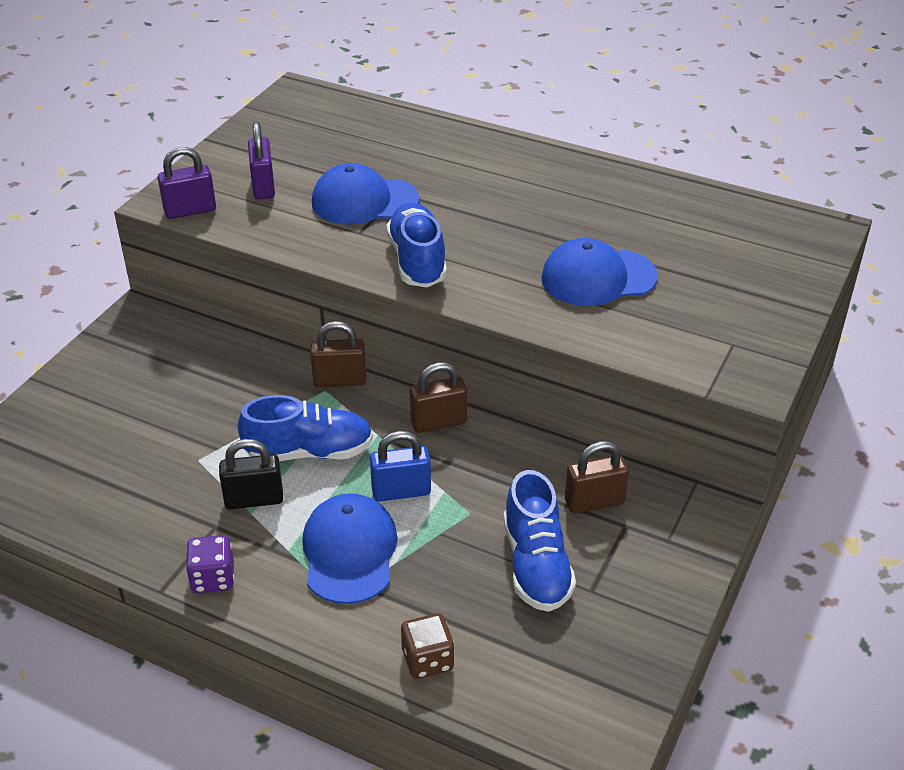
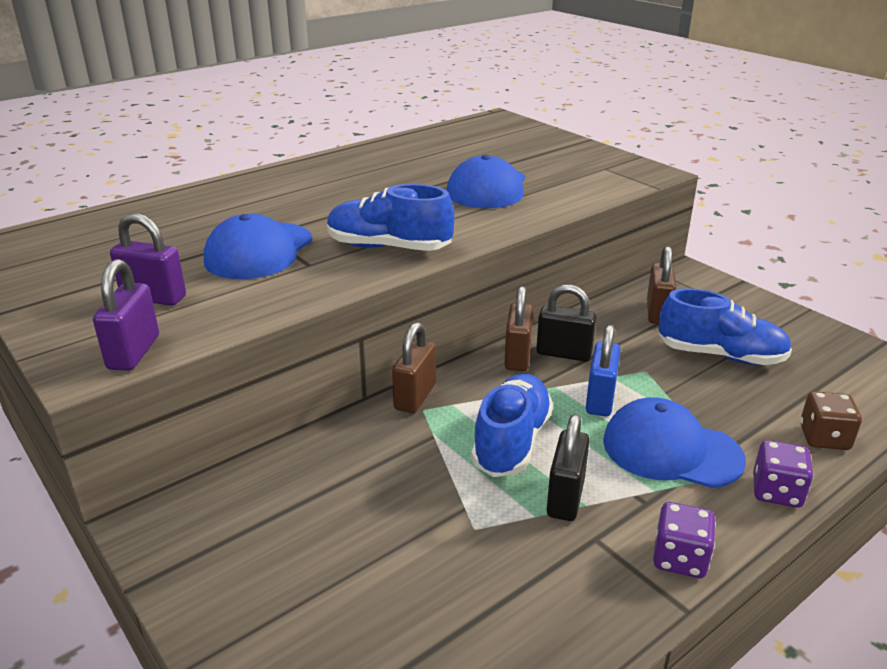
camera: 65 degrees left, 10 degrees down
(324, 630) = (776, 492): none -> purple dice
(464, 450) = (564, 353): none -> black padlock

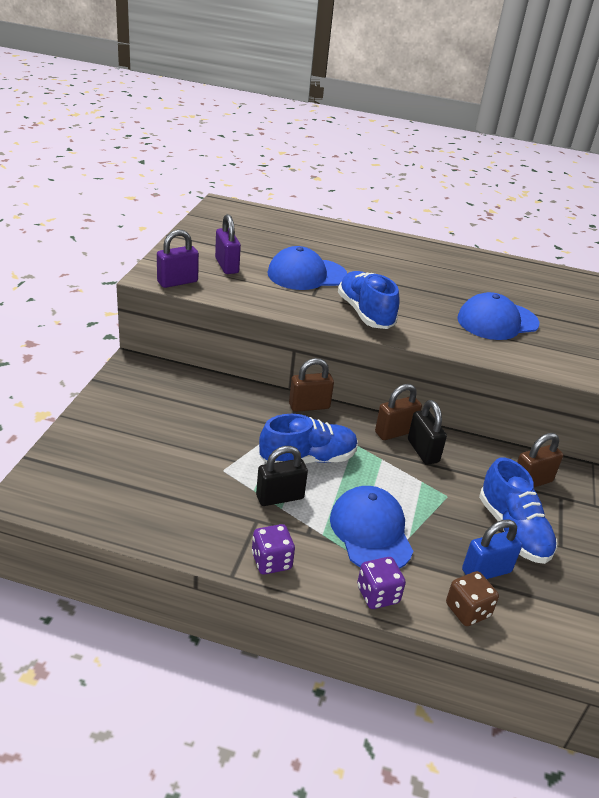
camera: 50 degrees right, 5 degrees up
(600, 399) = (390, 483): blue padlock -> blue padlock (486, 571)

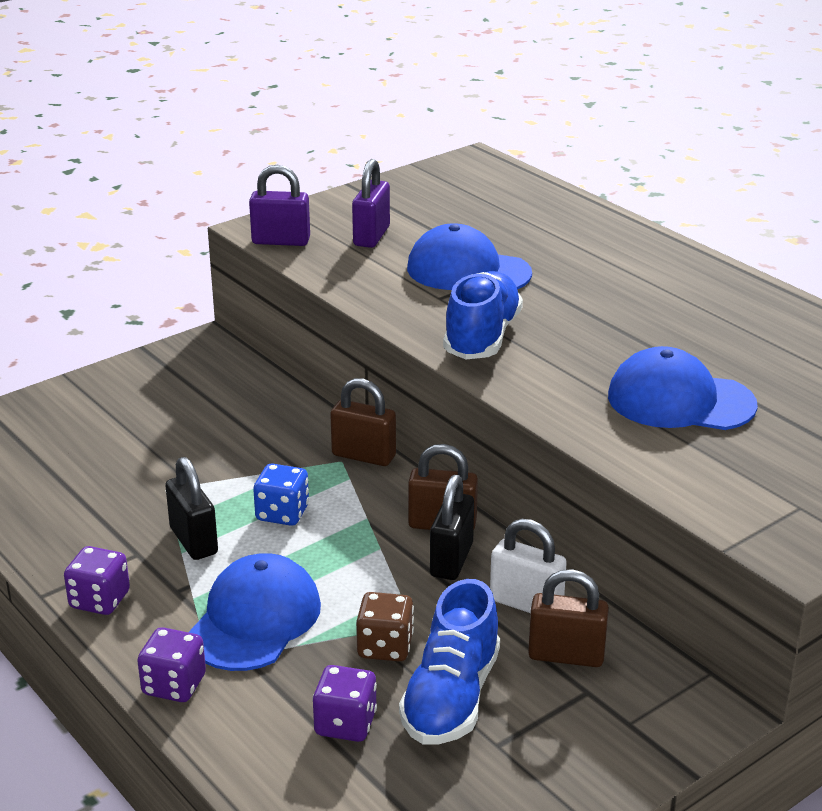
camera: 40 degrees right, 5 degrees down
(280, 497) = (193, 541): black padlock -> black padlock turned 45 degrees clockwise
(308, 459) = (282, 513): blue shoe -> blue dice
(467, 610) = (261, 751): brown dice -> brown dice (385, 647)
(483, 461) = (526, 604): none -> white padlock
(486, 571) = (345, 724): blue padlock -> purple dice

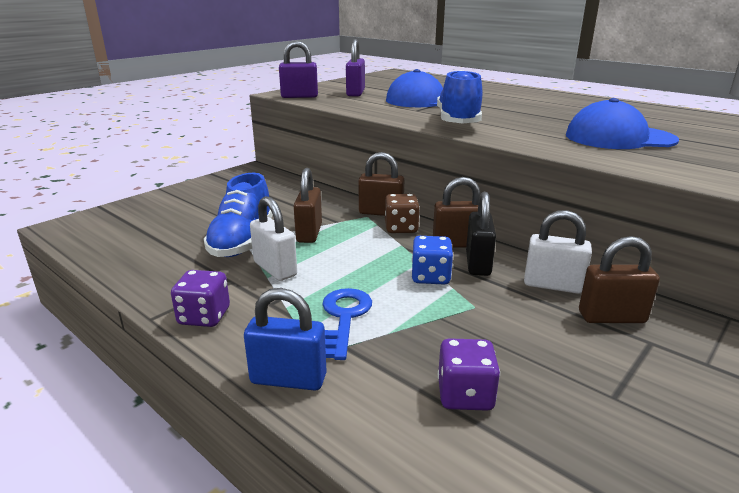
camera: 10 degrees left, 5 degrees down
(174, 685) = (288, 379): purple dice -> blue padlock
(193, 541) = (275, 269): black padlock -> white padlock
(252, 485) = (309, 233): none -> brown padlock
(255, 619) = (344, 317): blue cap -> blue key
(282, 513) = (338, 247): blue dice -> blue dice (430, 277)
(385, 647) = (463, 326): brown dice -> brown dice (401, 228)
(451, 697) = (544, 360): blue shoe -> blue shoe (242, 241)

